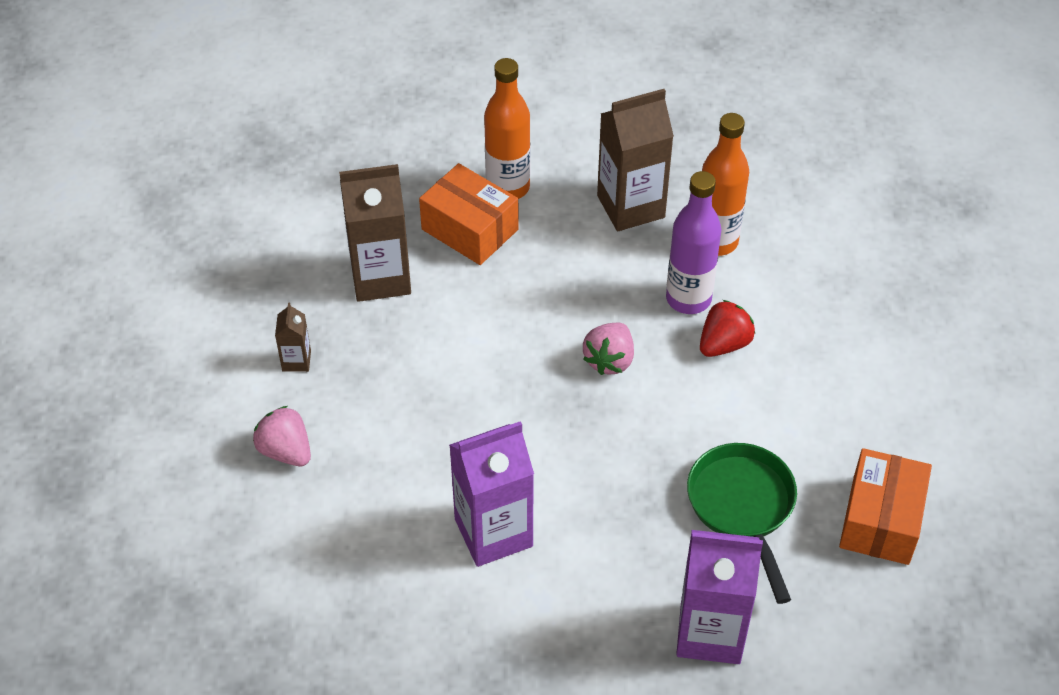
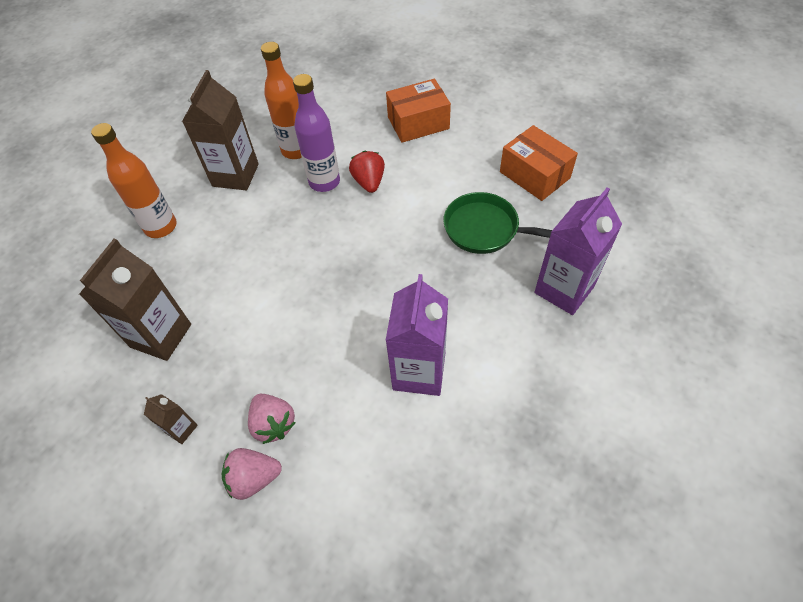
camera: 55 degrees left, 5 degrees up
(470, 229) = (172, 263): orange box -> orange box (418, 123)
(609, 360) = (336, 241): pink strawberry -> pink strawberry (273, 423)

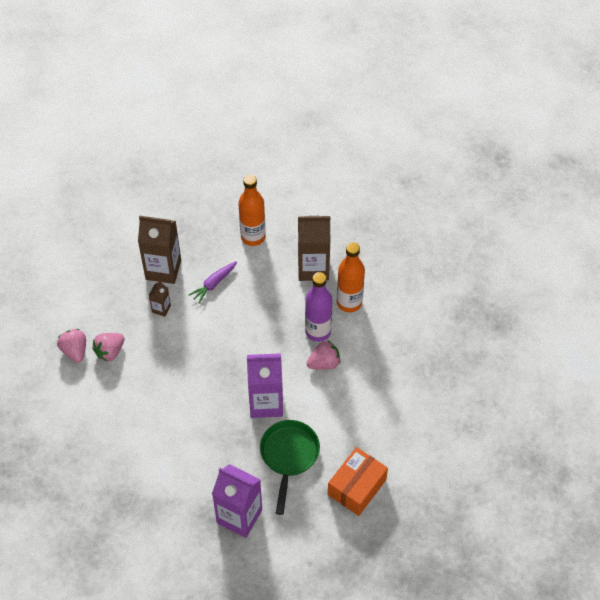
camera: 75 degrees right, 0 degrees up
(181, 429) = (101, 303): brown carton -> brown carton (161, 309)
(213, 277) = (214, 284): none -> purple carrot
(369, 182) = (324, 363): red strawberry -> pink strawberry
(418, 123) = (402, 387): orange box -> none
(419, 371) = (157, 428): purple carton -> purple carton (266, 403)

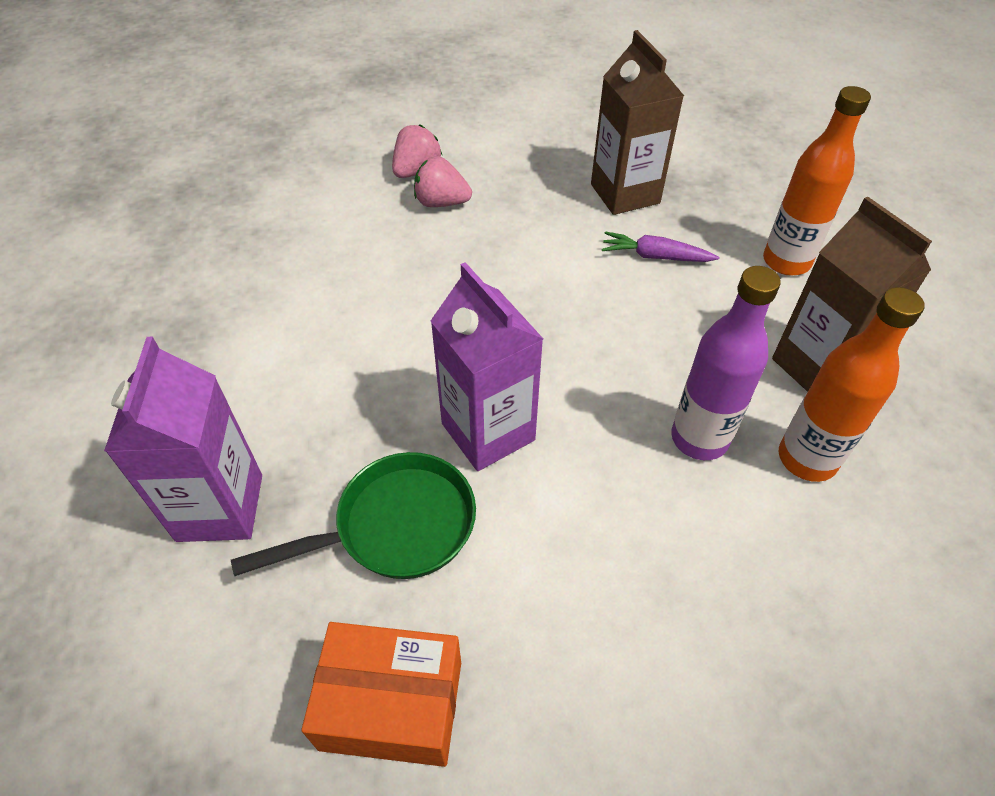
camera: 60 degrees right, 5 degrees down
(161, 309) = (558, 221): brown carton -> none
(324, 363) = (641, 483): pink strawberry -> none

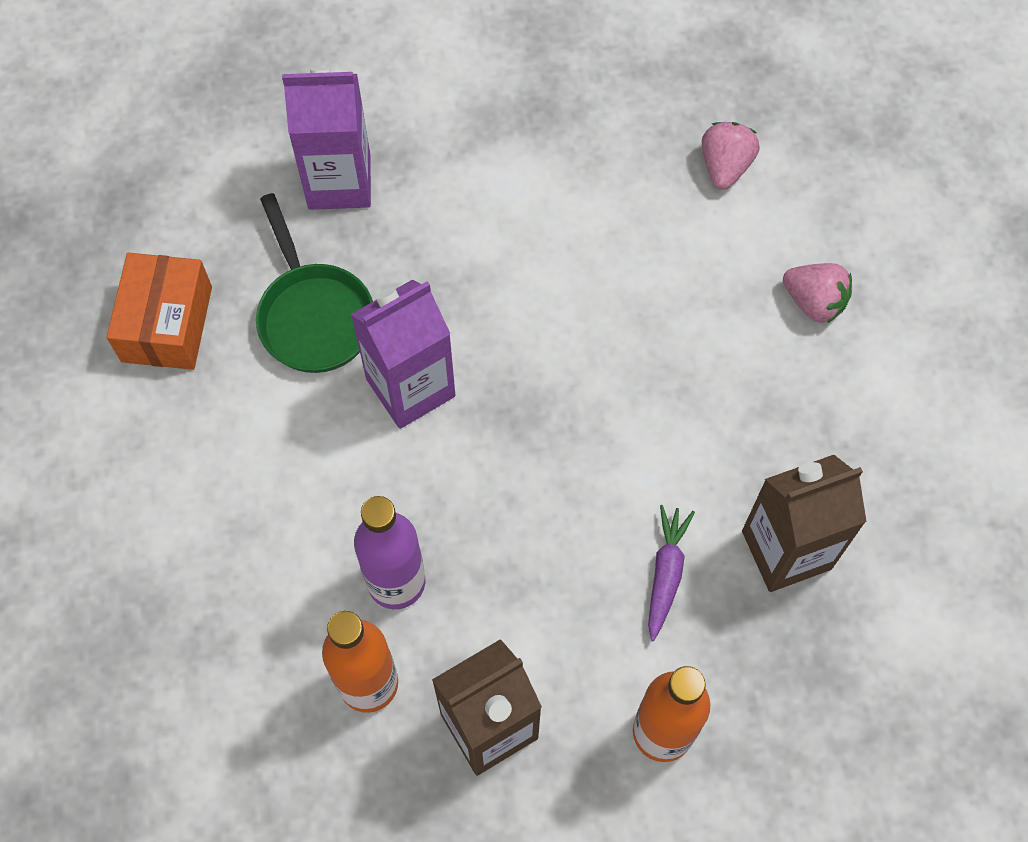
camera: 90 degrees right, 15 degrees up
(441, 203) = (752, 333): pink strawberry -> pink strawberry (725, 166)

